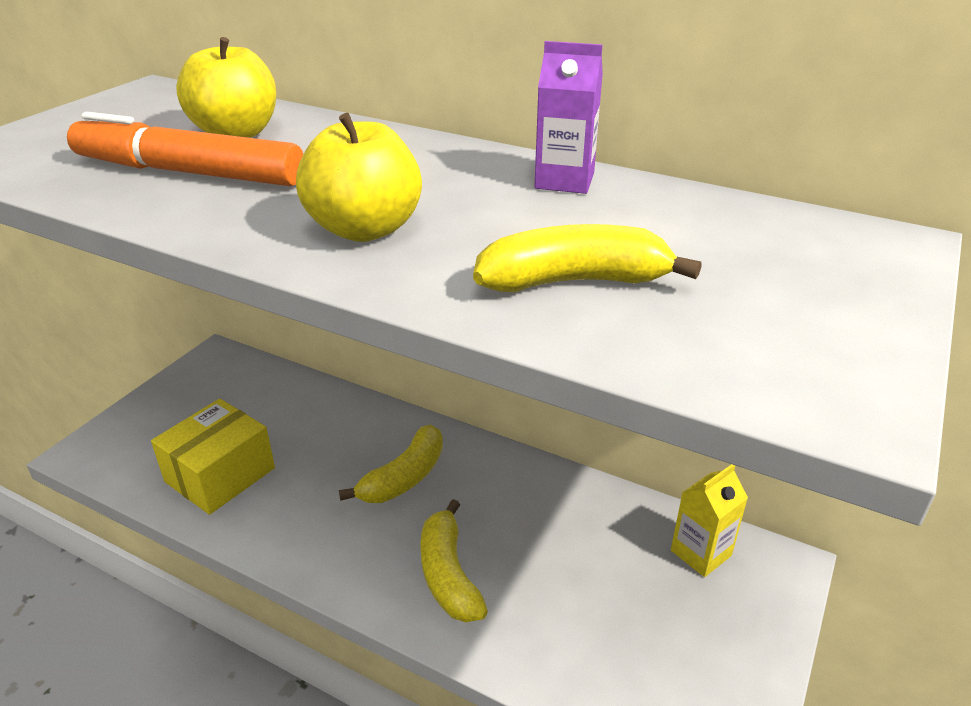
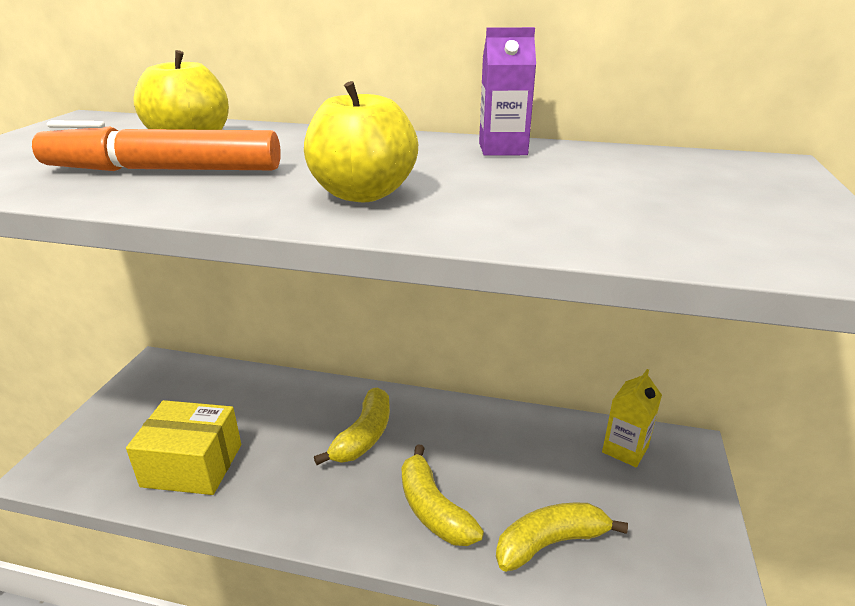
camera: 15 degrees left, 5 degrees down
(220, 475) = (192, 465): yellow box -> yellow box turned 75 degrees clockwise
(575, 281) = (572, 210): yellow banana -> yellow banana (551, 543)

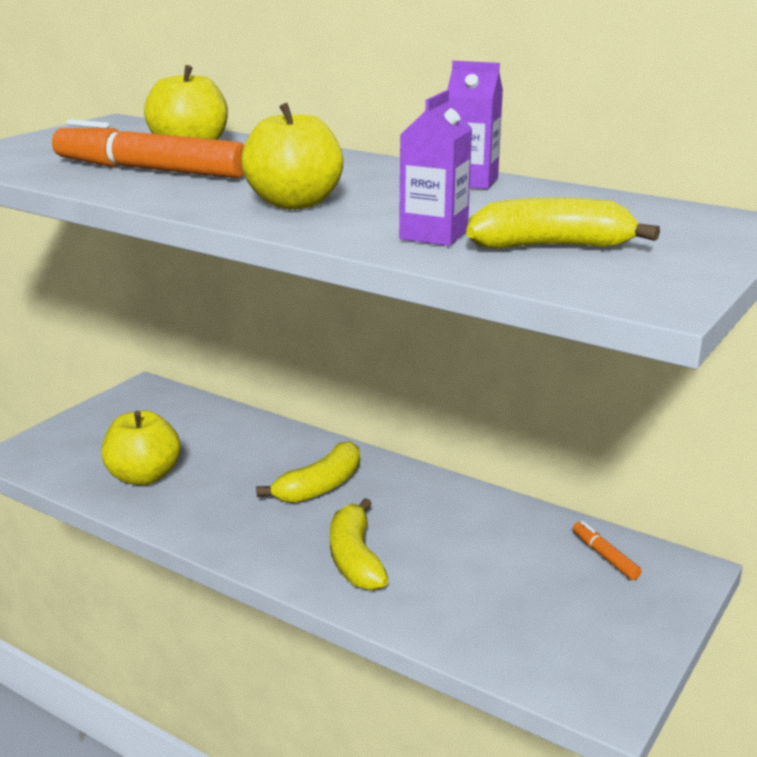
camera: 20 degrees right, 5 degrees down
(192, 465) = (144, 476): yellow box -> yellow apple
(548, 215) = (434, 235): none -> purple carton
(551, 543) = (459, 611): yellow banana -> yellow banana (552, 246)
(625, 449) = (605, 556): yellow carton -> orange marker

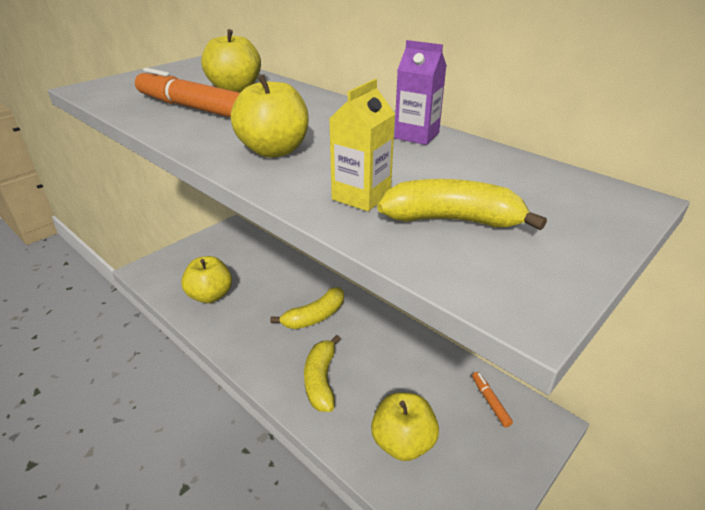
camera: 10 degrees right, 10 degrees up
(434, 235) = (361, 196): purple carton -> yellow carton
(496, 613) = (403, 442): none -> yellow apple

